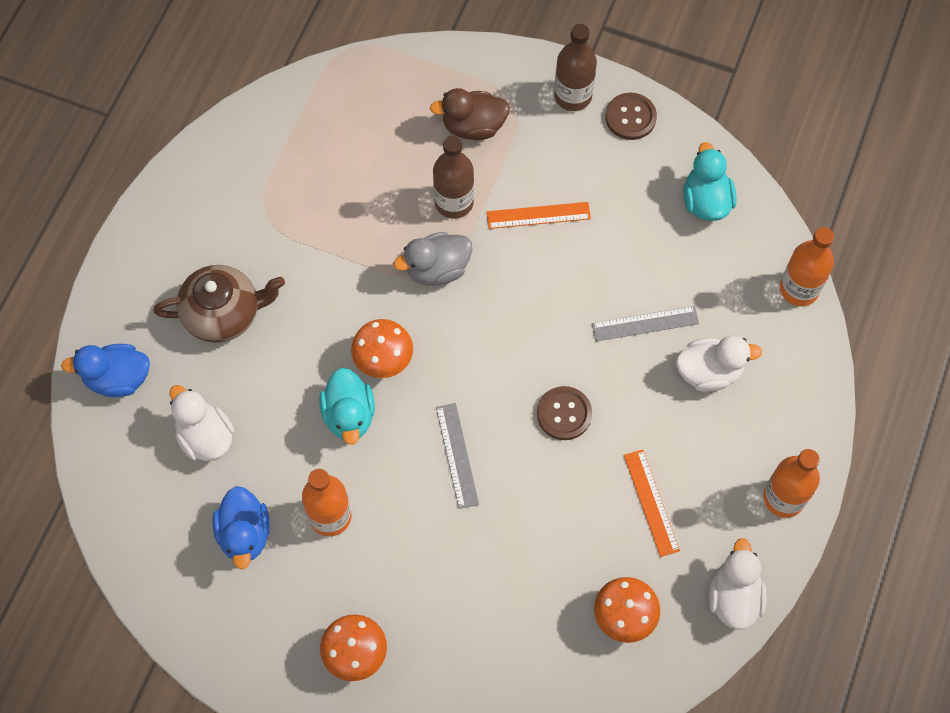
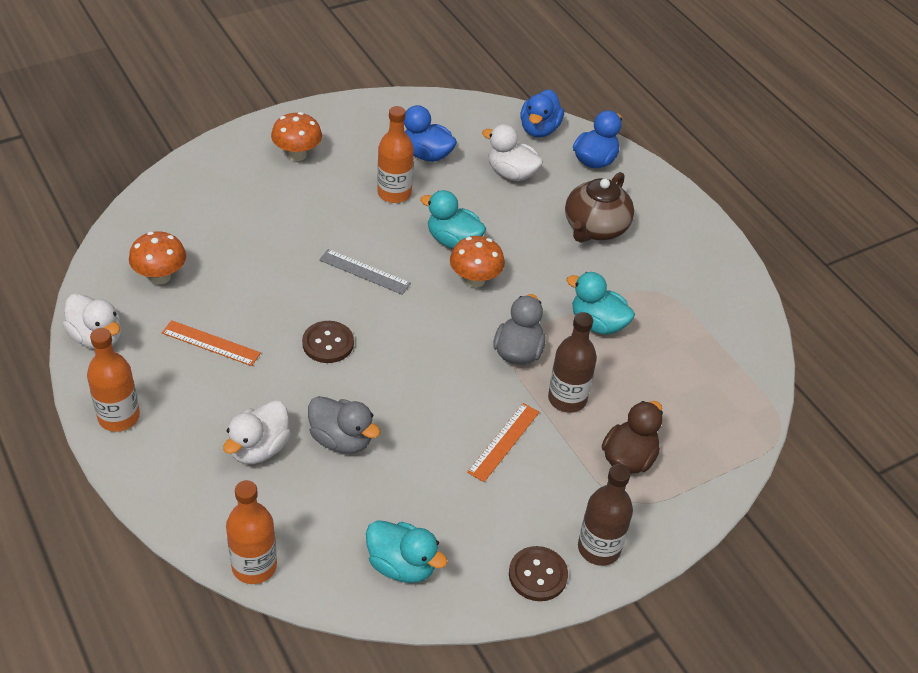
camera: 125 degrees right, 20 degrees down
(109, 462) = (539, 129): none -> blue duck
(205, 437) = (511, 173): white duck -> white duck turned 150 degrees counterclockwise
(348, 234) = (597, 323): none -> turquoise duck
(645, 323) = (341, 440): grey ruler -> grey duck

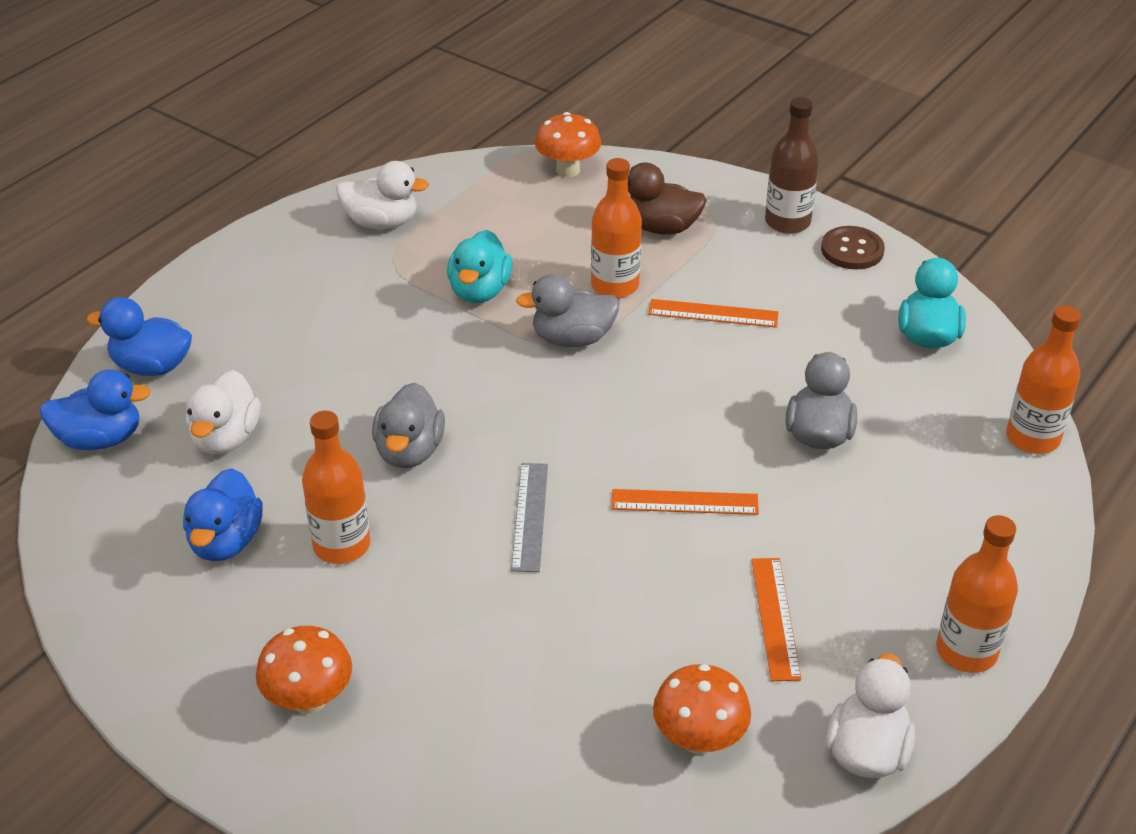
camera: 110 degrees left, 5 degrees down
(259, 448) = (891, 497): white duck -> white duck (382, 222)
(328, 343) = (684, 502): brown button -> orange ruler
(453, 240) = (409, 451): turquoise duck -> grey duck
(475, 280) = (474, 408): orange mushroom -> orange mushroom (568, 170)
(567, 399) = (615, 285): brown bottle -> orange bottle
(595, 228) = (303, 332): brown teapot -> none

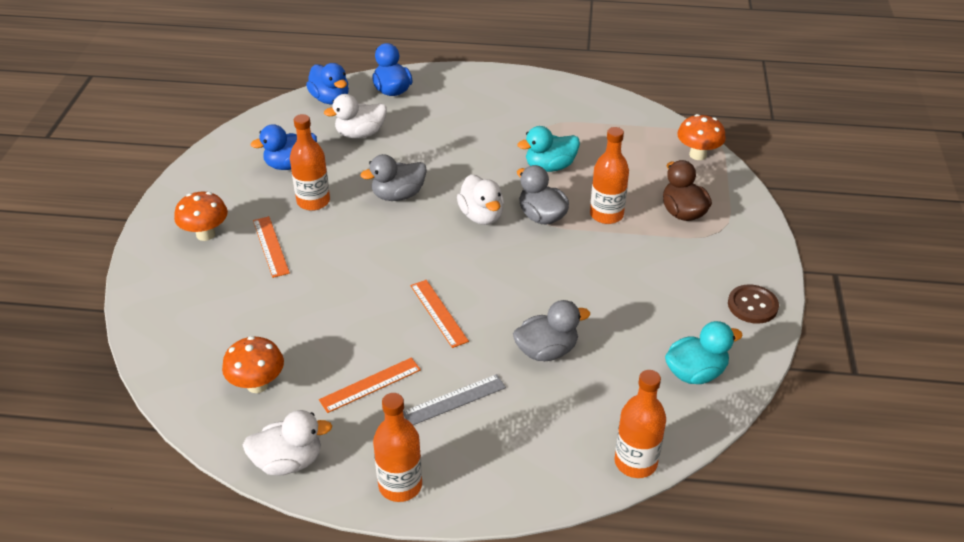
camera: 60 degrees right, 0 degrees up
(382, 222) = (574, 110): white duck -> white duck (481, 216)
(530, 516) = (381, 257): grey ruler -> grey ruler (454, 400)
(713, 313) = (620, 264): orange ruler -> orange ruler (270, 246)
(787, 222) = (750, 265): brown bottle -> none

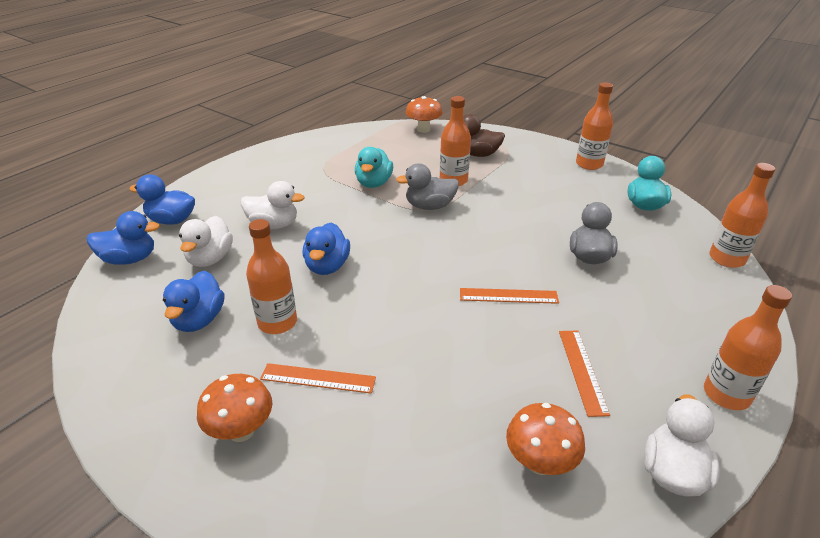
camera: 60 degrees left, 5 degrees down
(398, 195) = (327, 266): grey duck -> blue duck
(454, 400) = (625, 324): grey ruler -> none
(481, 216) = (401, 232): white duck -> white duck (274, 225)
(752, 305) = (589, 164): brown button -> orange bottle

